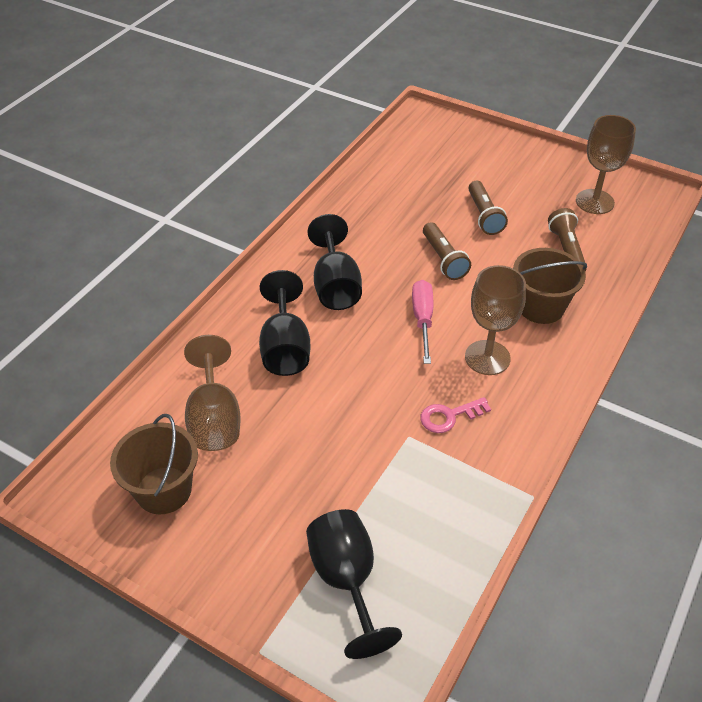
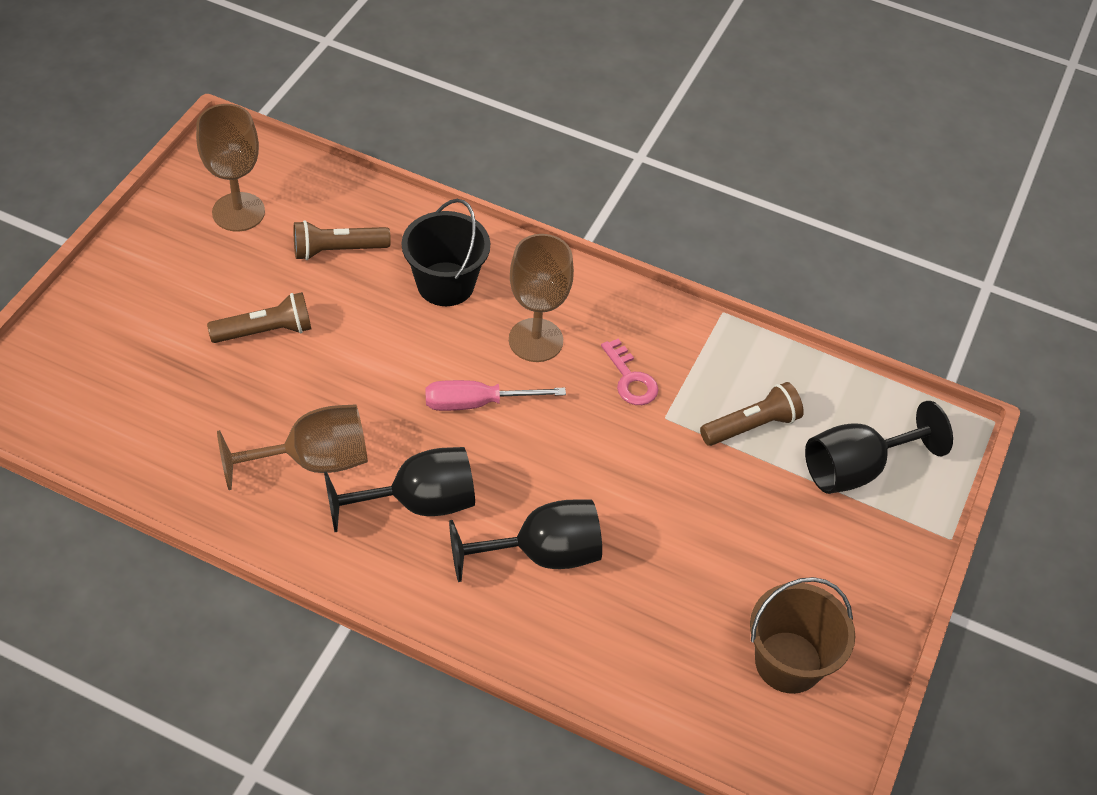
camera: 100 degrees left, 5 degrees up
(214, 418) = (671, 623): brown goblet -> brown goblet (312, 461)
(443, 259) = (359, 379): brown flashlight -> brown flashlight (751, 426)
(541, 307) = (445, 284): brown bucket -> black bucket

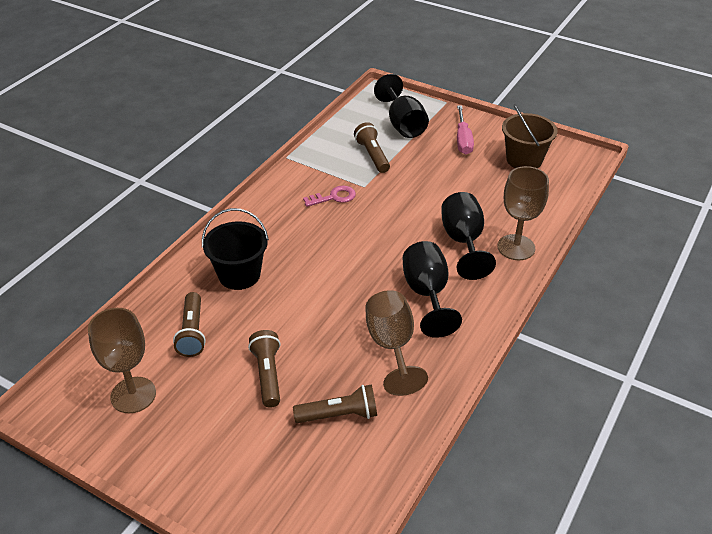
camera: 80 degrees left, 10 degrees down
(198, 407) = (339, 415): none -> brown flashlight
(477, 403) = (347, 264): pink screwdriver -> pink screwdriver (463, 140)
(535, 340) = (297, 235): brown goblet -> brown goblet (516, 247)

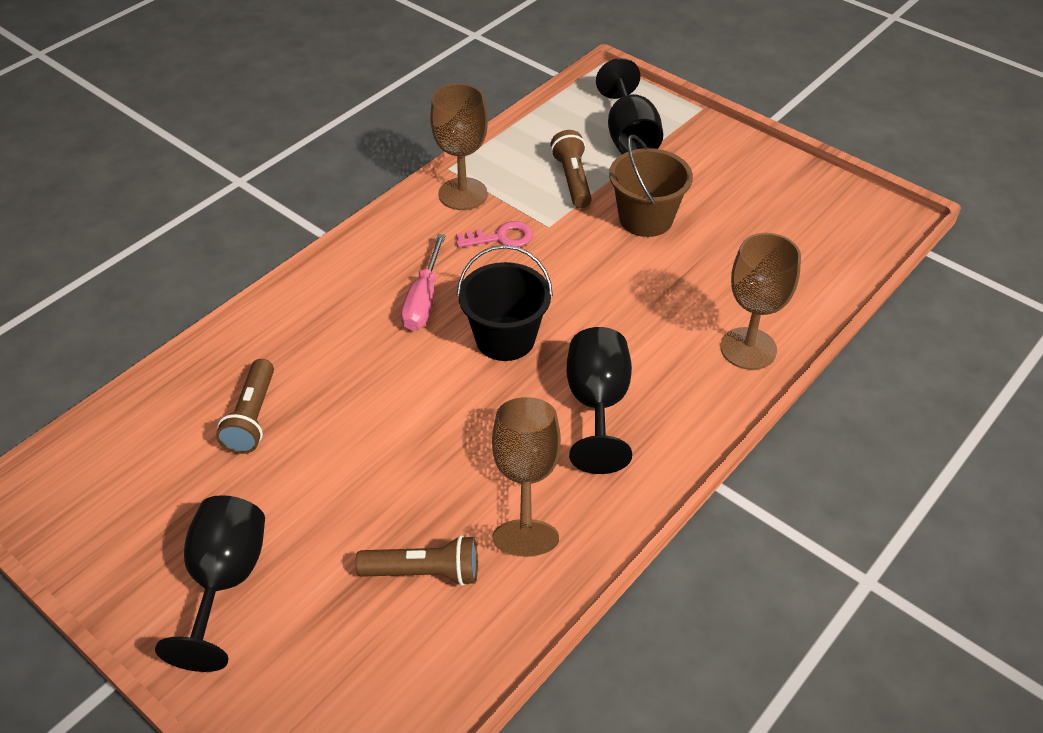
camera: 10 degrees right, 5 degrees up
(133, 395) = (149, 499): brown goblet -> brown goblet (462, 194)
(239, 275) = (338, 339): black bucket -> black bucket (505, 339)
(268, 375) = (339, 496): brown flashlight -> none
(463, 140) = (711, 170): pink screwdriver -> pink screwdriver (423, 300)
(463, 242) = (671, 330): black goblet -> black goblet (225, 582)
(524, 160) = (795, 211): brown bucket -> brown bucket (646, 219)

